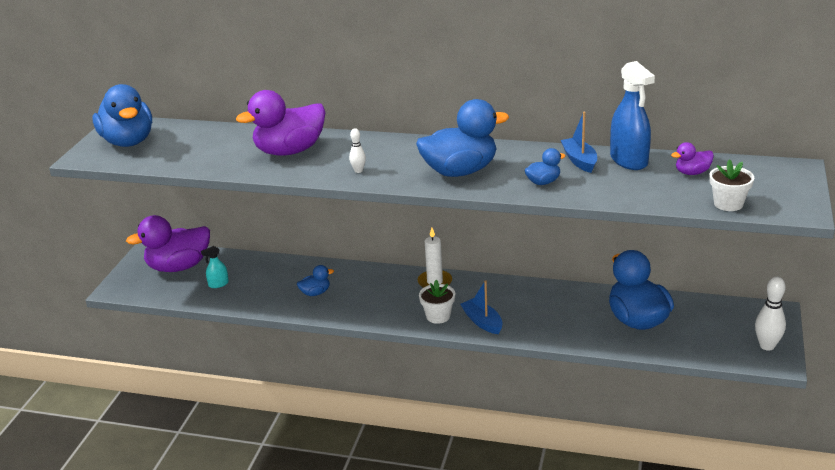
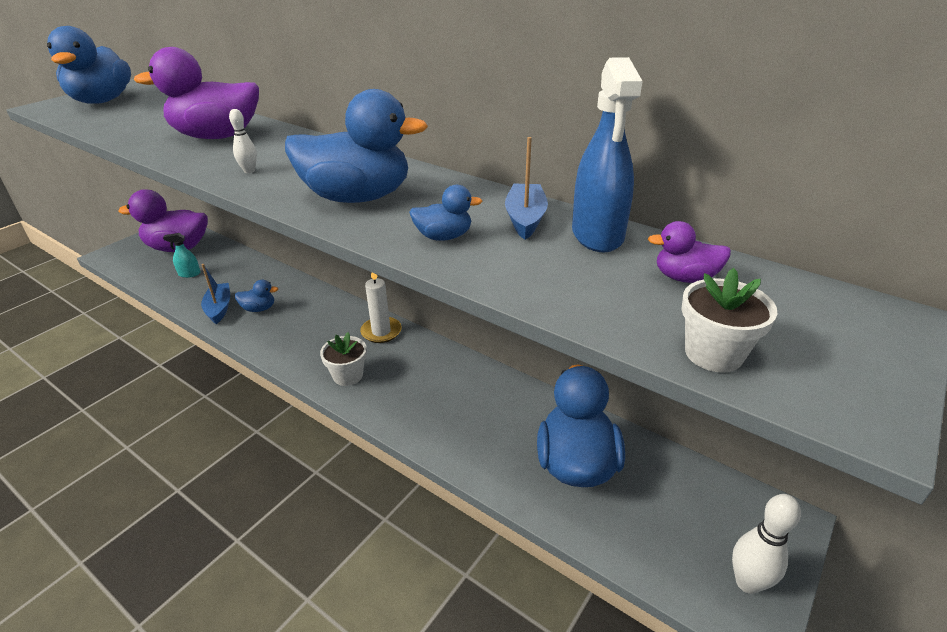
camera: 20 degrees right, 5 degrees up
(482, 322) = (388, 400): blue boat -> blue boat (219, 308)

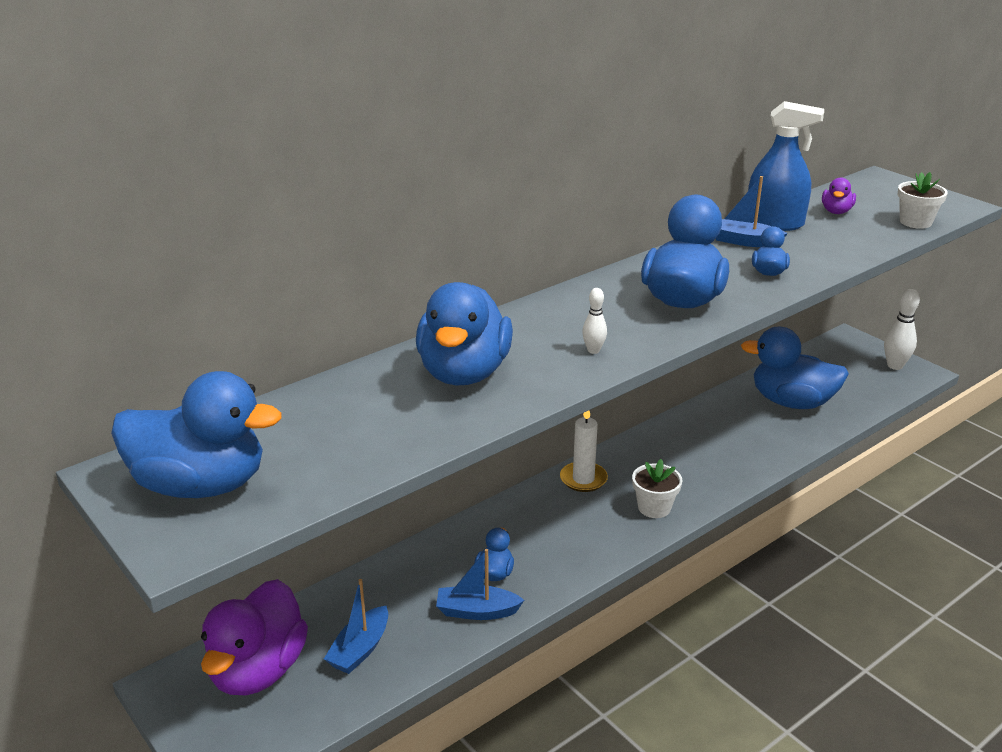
camera: 75 degrees left, 5 degrees down
(189, 274) = (360, 649): turquoise spray bottle -> blue boat
(217, 136) = (464, 373): purple duck -> blue duck

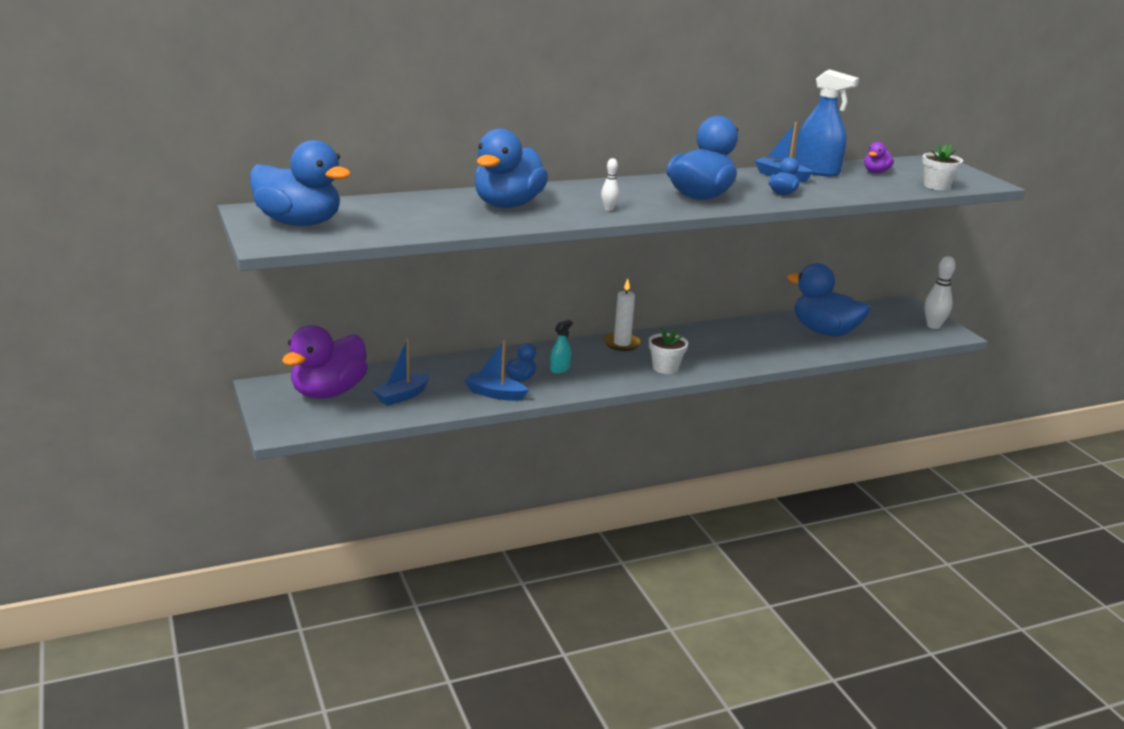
camera: 15 degrees right, 5 degrees down
(533, 543) = (560, 369): none -> turquoise spray bottle

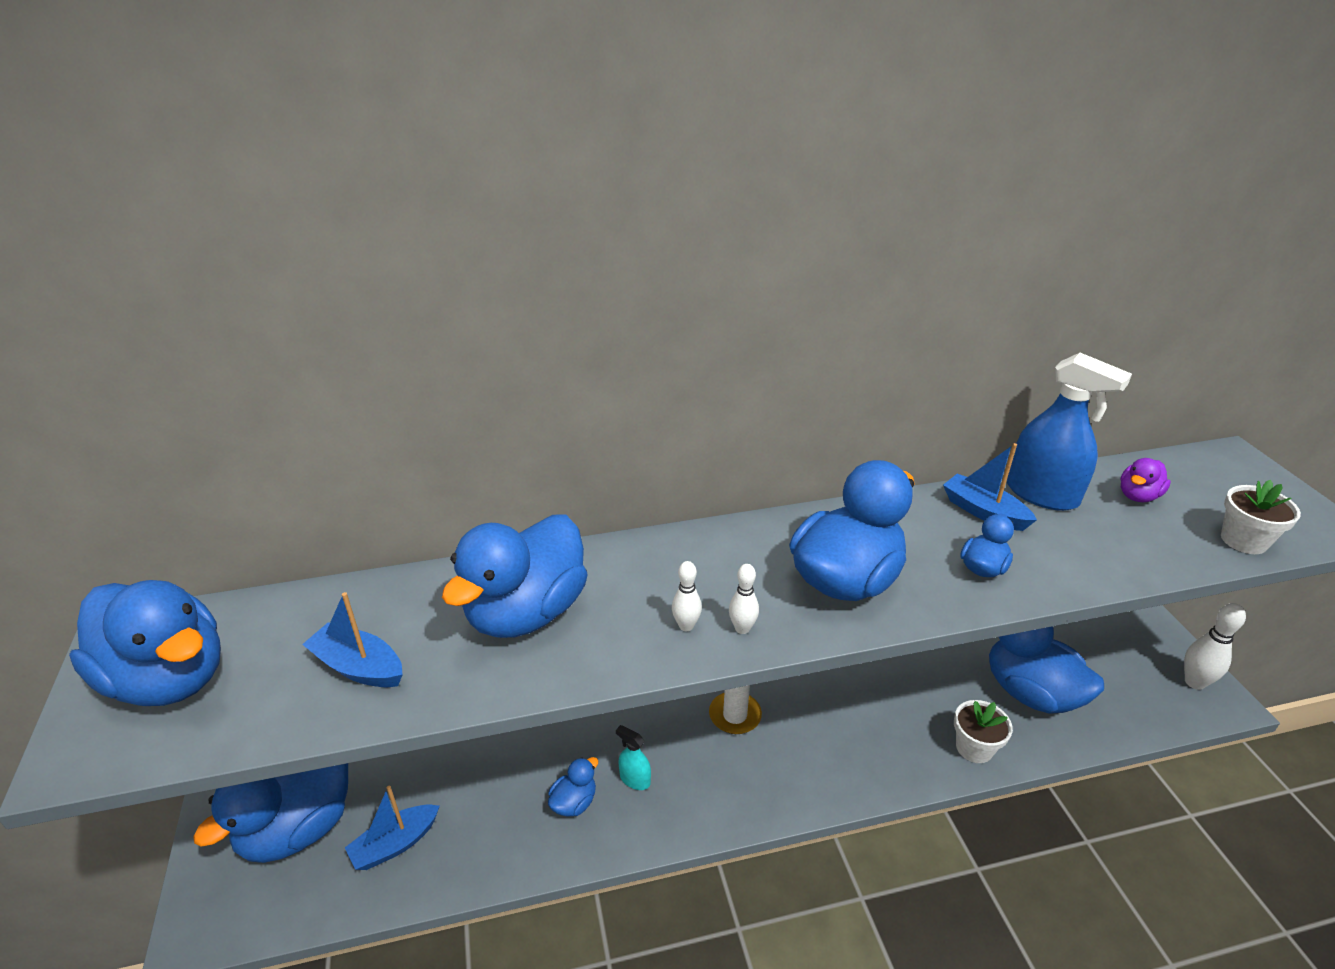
camera: 10 degrees right, 10 degrees up
(328, 392) = (298, 829): purple duck -> blue duck
(495, 394) = (527, 844): blue boat -> blue boat (359, 667)
(560, 369) = (635, 779): turquoise spray bottle -> turquoise spray bottle turned 105 degrees counterclockwise
(643, 210) = (742, 628): none -> white bowling pin
(665, 368) = (787, 781): white flower pot -> white flower pot (974, 748)

